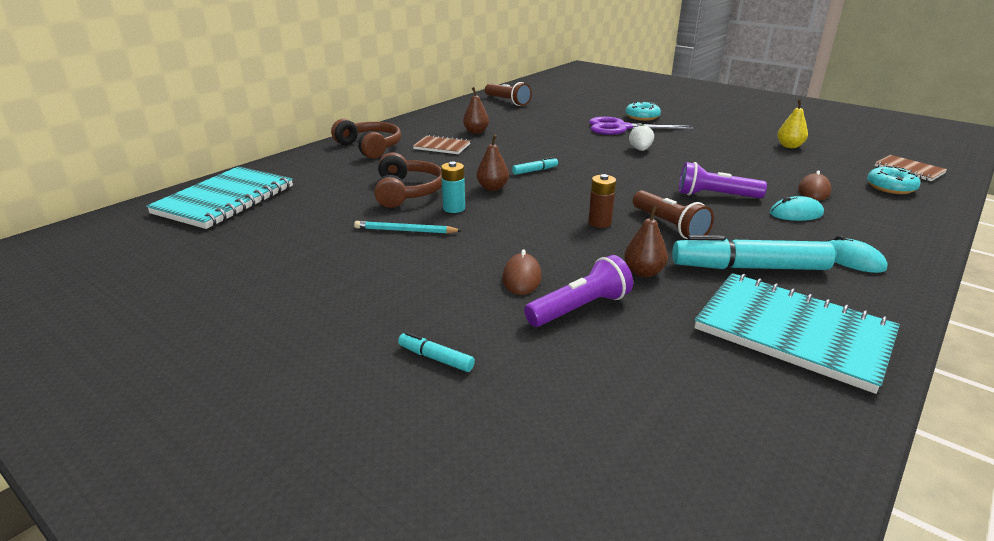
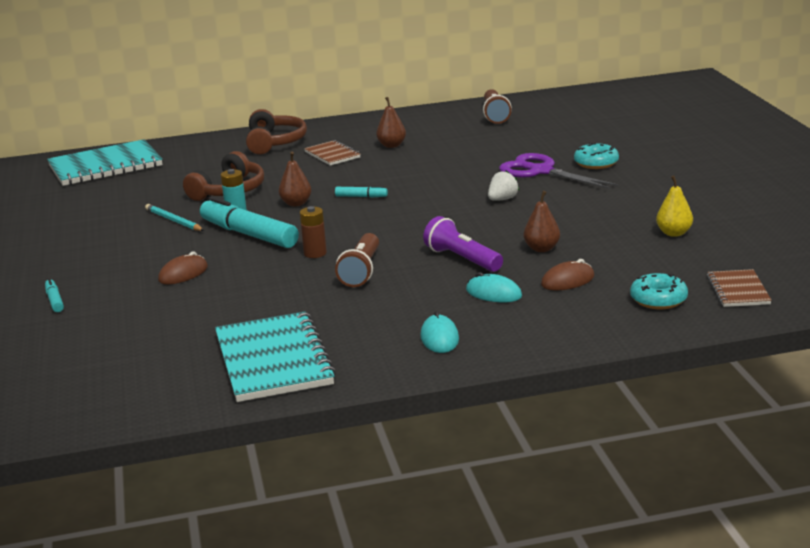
camera: 40 degrees right, 5 degrees down
(580, 308) = (178, 302): purple flashlight -> none
(643, 272) = (265, 296): brown pear -> brown pear (542, 249)
(749, 267) = (346, 317): turquoise marker -> turquoise marker (249, 234)

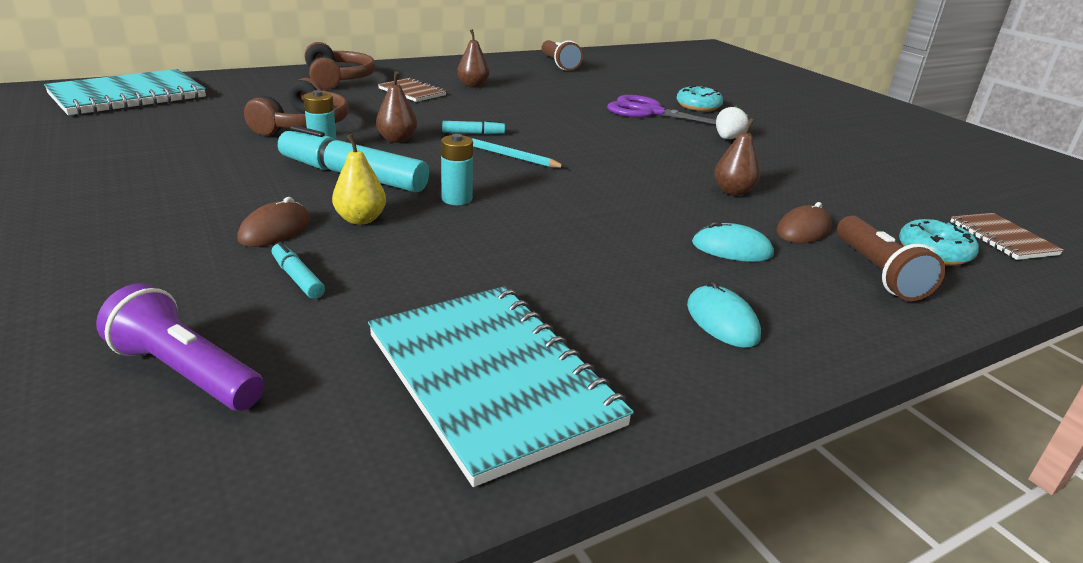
camera: 20 degrees left, 5 degrees up
(54, 300) = (56, 280): turquoise marker -> turquoise marker (297, 278)
(174, 221) = (239, 158): turquoise pencil -> turquoise pencil (509, 156)
(315, 253) = (457, 199): brown battery -> turquoise battery
(361, 271) = (535, 222): brown flashlight -> brown flashlight (877, 272)
(462, 259) = (652, 205): purple flashlight -> purple flashlight (186, 373)
(502, 199) = (637, 138): white strawberry -> white strawberry (727, 139)
(674, 233) = (853, 174): yellow pear -> yellow pear (360, 219)

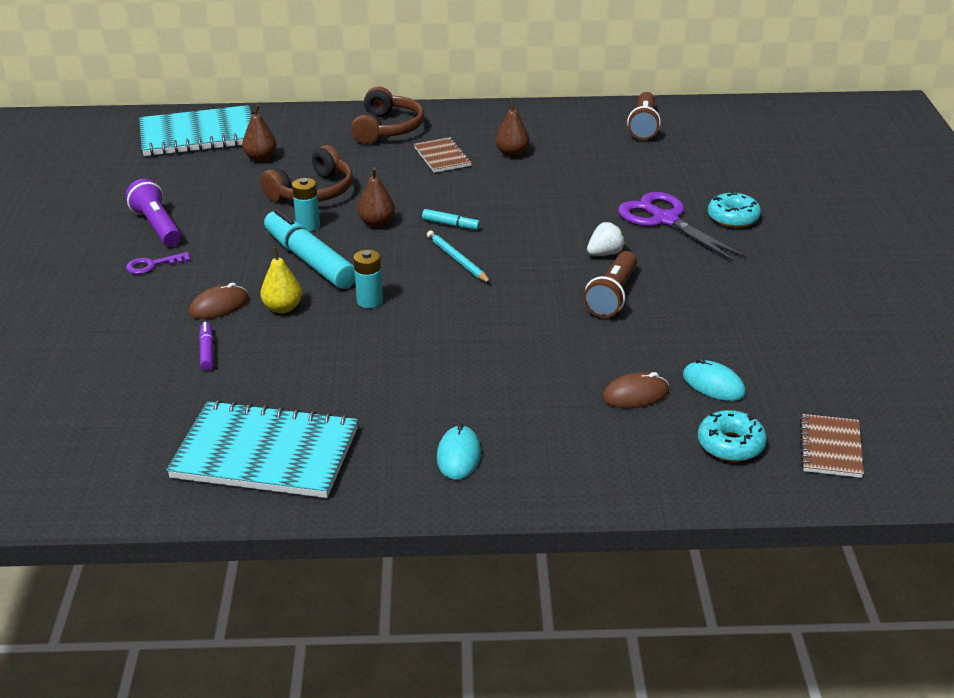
camera: 30 degrees right, 5 degrees up
(148, 204) = (152, 265): none -> purple key
(186, 373) = (108, 404): purple flashlight -> purple flashlight (157, 226)
(297, 278) = (207, 351): turquoise marker -> purple marker
(491, 379) = (265, 454): turquoise notebook -> turquoise notebook turned 75 degrees counterclockwise
(727, 139) = (706, 271): white strawberry -> white strawberry (605, 253)
(731, 249) = (544, 398): turquoise mouse -> turquoise mouse (713, 384)
(733, 191) = (623, 339): brown pear -> brown pear (261, 158)
(877, 272) = (645, 449): brown flashlight -> brown flashlight (612, 296)

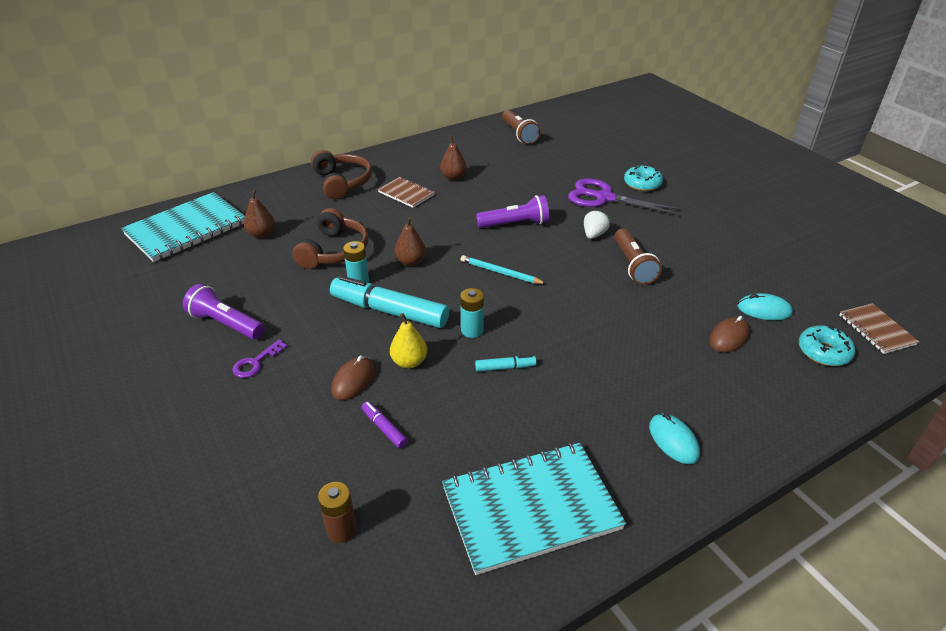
camera: 30 degrees left, 5 degrees up
(101, 408) = (341, 530): none -> brown battery
(451, 225) = (467, 246): turquoise marker -> turquoise marker (505, 367)
(527, 218) = (515, 224): none -> purple flashlight

